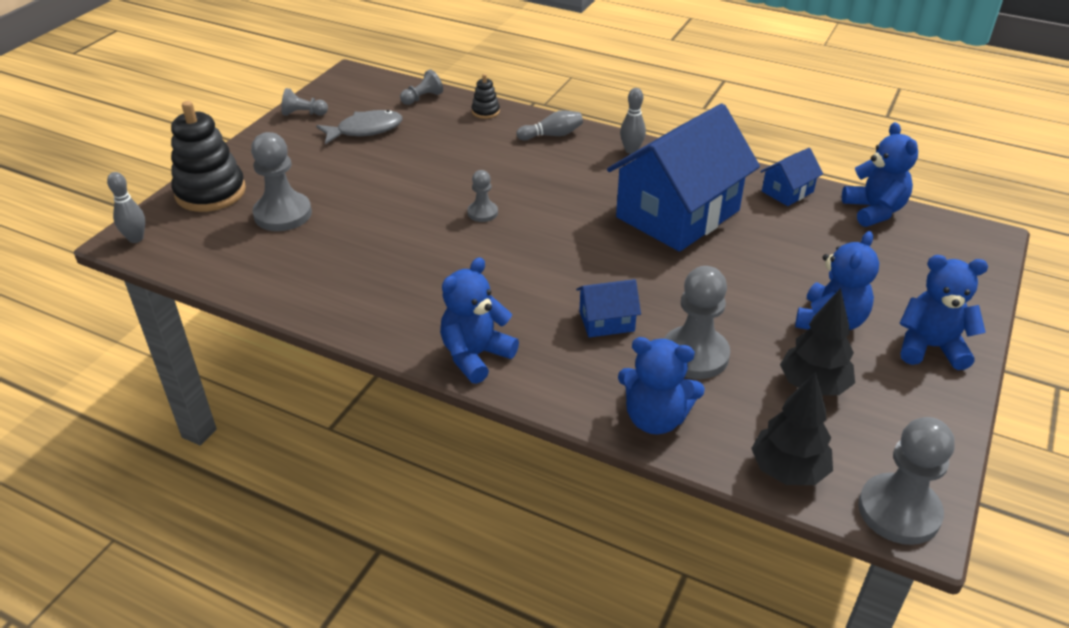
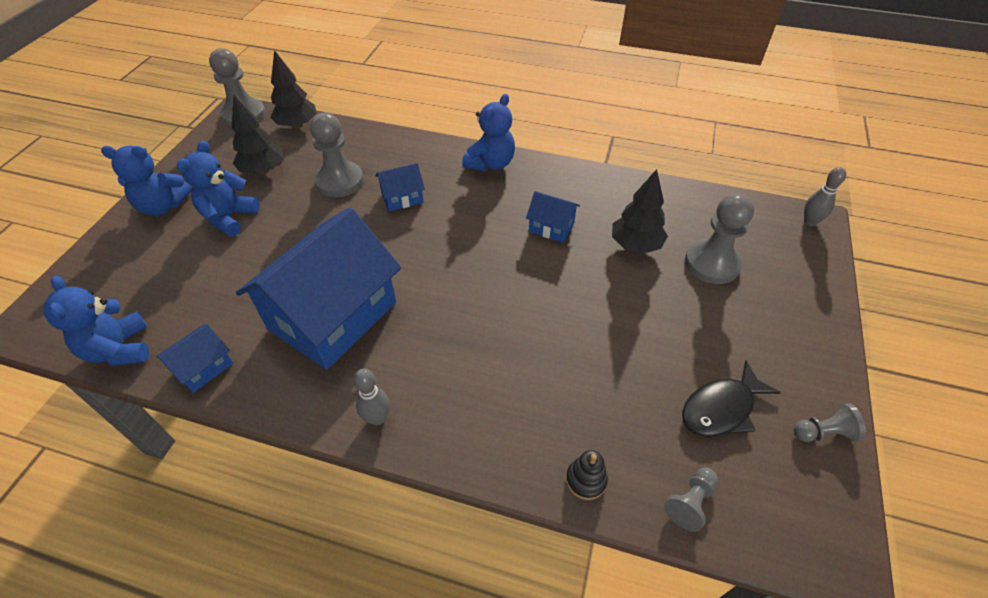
camera: 170 degrees right, 10 degrees up
(210, 192) = (802, 280): black stacking toy -> none
(348, 238) = (635, 245): none -> black tree
(365, 130) = (721, 408): grey fish -> black fish
(430, 266) = (551, 227): none -> blue house
(482, 213) = (527, 290): grey pawn -> none
(552, 135) = (481, 436): grey bowling pin -> none
(655, 418) = (370, 141): blue teddy bear -> none

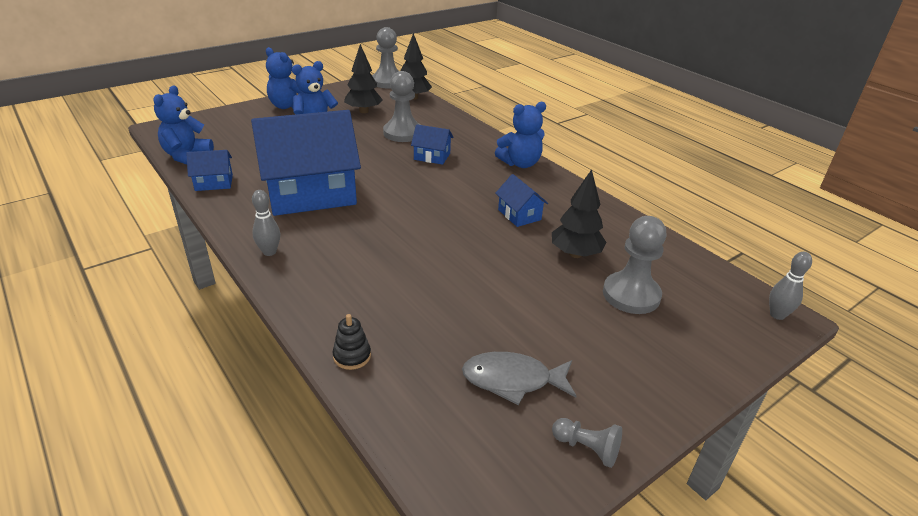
camera: 35 degrees right, 15 degrees down
(690, 502) = (409, 415): grey pawn -> none
(721, 408) = (512, 380): black fish -> grey fish

